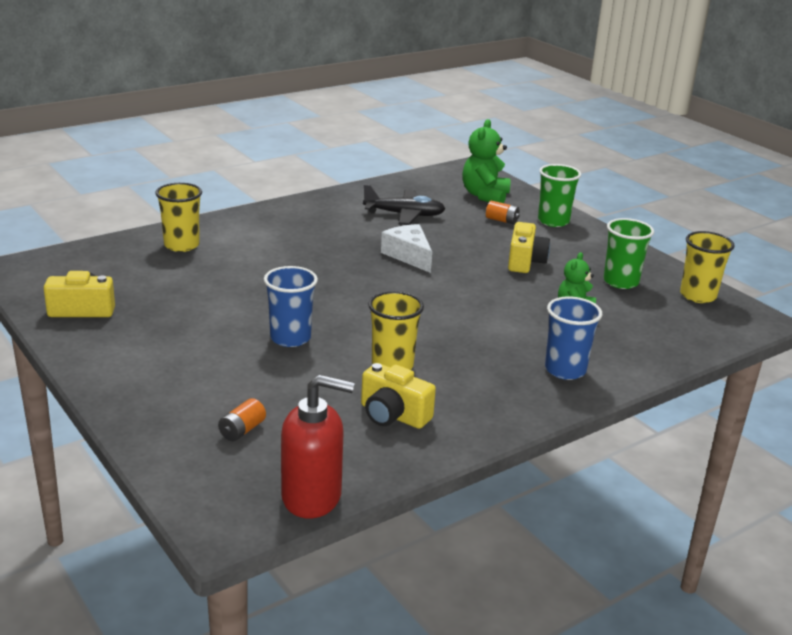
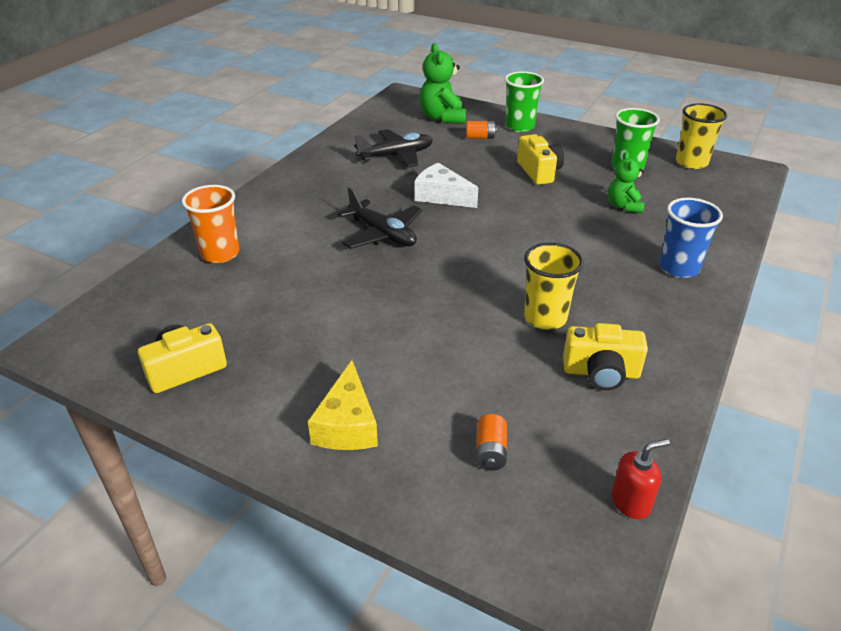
camera: 25 degrees left, 10 degrees up
(157, 378) = (347, 424): none -> yellow cheese
(181, 245) = (220, 253): yellow cup -> orange cup
(290, 338) = (428, 323): blue cup -> none
(312, 497) = (631, 502): red soap dispenser -> red soap dispenser, size x0.55
(324, 268) = (382, 234): none -> black plane

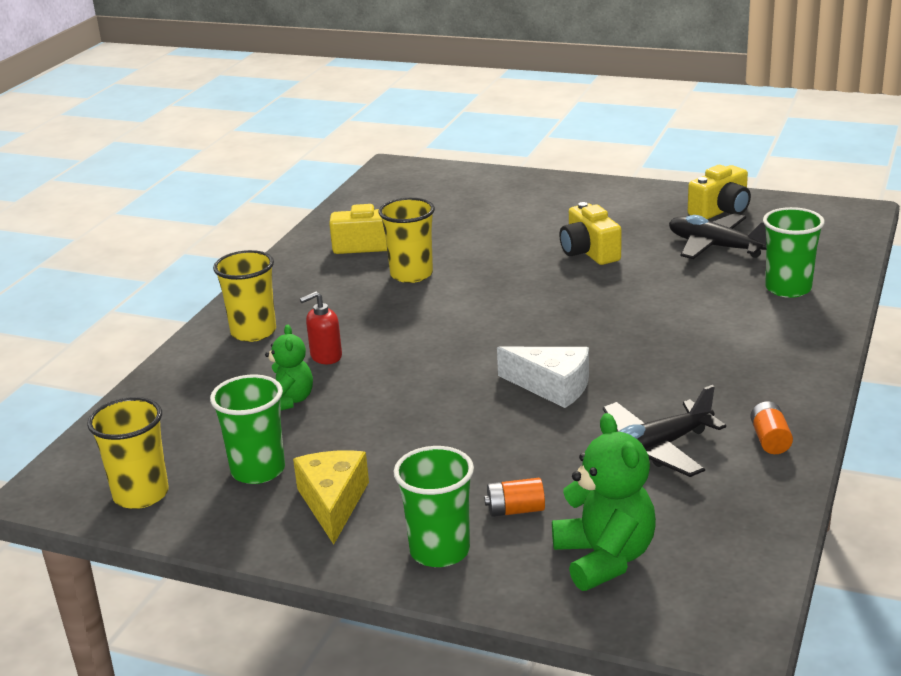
camera: 175 degrees right, 10 degrees down
(220, 253) = (788, 288): orange cup -> green cup
(347, 424) = (567, 200): yellow cheese -> yellow cheese (333, 502)
(382, 234) = (611, 329): black plane -> black plane (715, 247)
(490, 452) = (457, 200): orange battery -> orange battery (770, 440)
(539, 172) = (407, 445): yellow camera -> yellow camera (589, 252)
(631, 502) = (362, 193): red soap dispenser -> red soap dispenser (326, 356)
(679, 268) = (253, 332): blue cup -> yellow cup

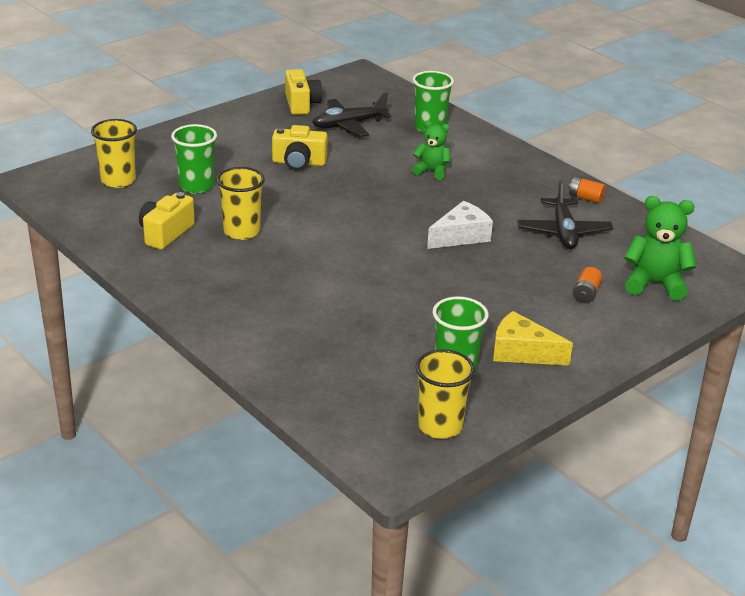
camera: 65 degrees left, 5 degrees up
(253, 332) = (248, 319): yellow cup -> yellow cup (118, 180)
(289, 401) = (373, 333): green teddy bear -> green teddy bear (432, 171)
(326, 356) = (325, 301): red soap dispenser -> none
(440, 551) = (606, 331): green cup -> green cup (196, 186)

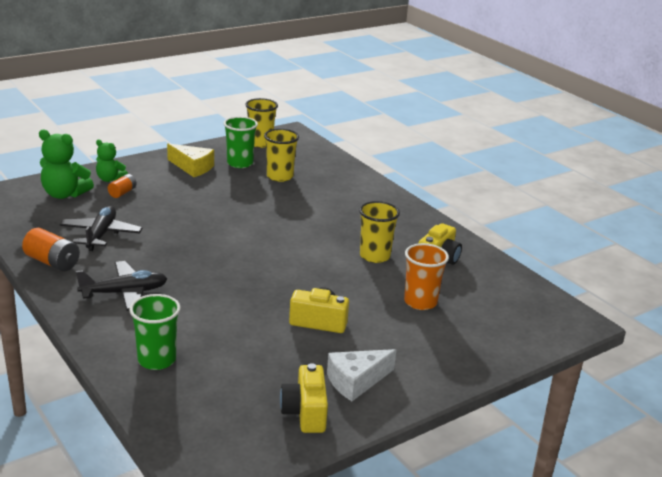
camera: 175 degrees left, 5 degrees down
(118, 180) = (497, 314): yellow cup -> yellow cup (279, 176)
(196, 186) = (420, 302): green cup -> orange cup
(348, 125) = (253, 371): black plane -> black plane (124, 293)
(432, 171) = (184, 301): green teddy bear -> green teddy bear (110, 179)
(461, 236) = (191, 238): white cheese -> white cheese (356, 381)
(585, 198) = (52, 262): orange battery -> orange battery, size x1.64

